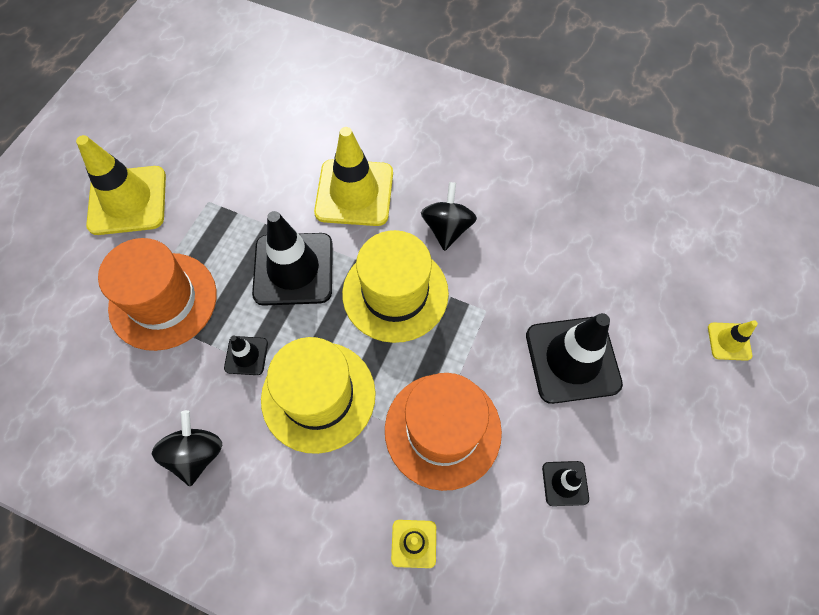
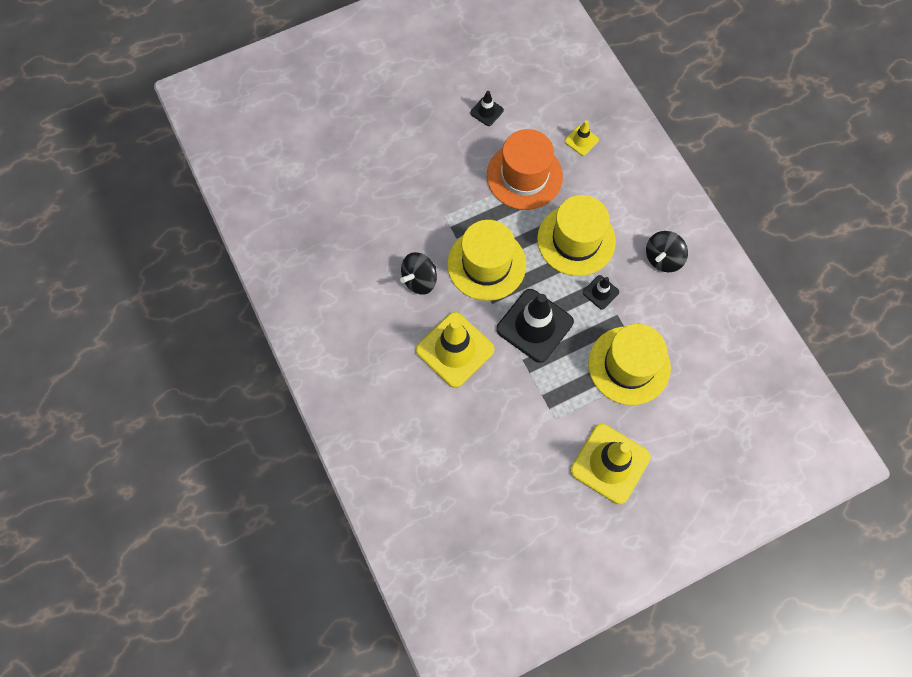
camera: 140 degrees left, 5 degrees up
(163, 301) = (629, 365): orange hat -> yellow hat
(572, 359) = (424, 158): black traffic cone -> none
(729, 341) = (335, 106): yellow traffic cone -> none

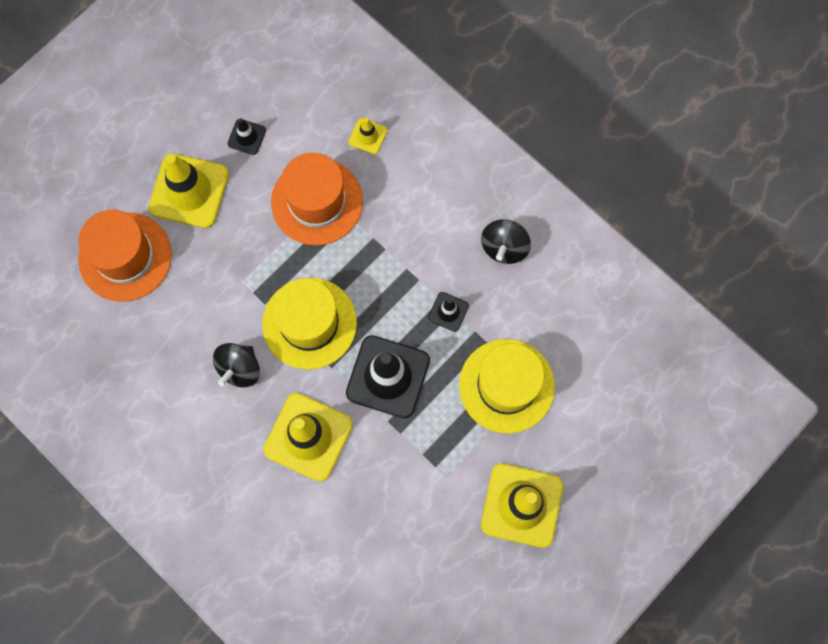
camera: 20 degrees left, 5 degrees up
(362, 168) = (125, 257): none -> orange hat
(428, 136) = (189, 191): none -> yellow traffic cone
(576, 240) = (401, 259): yellow hat -> none

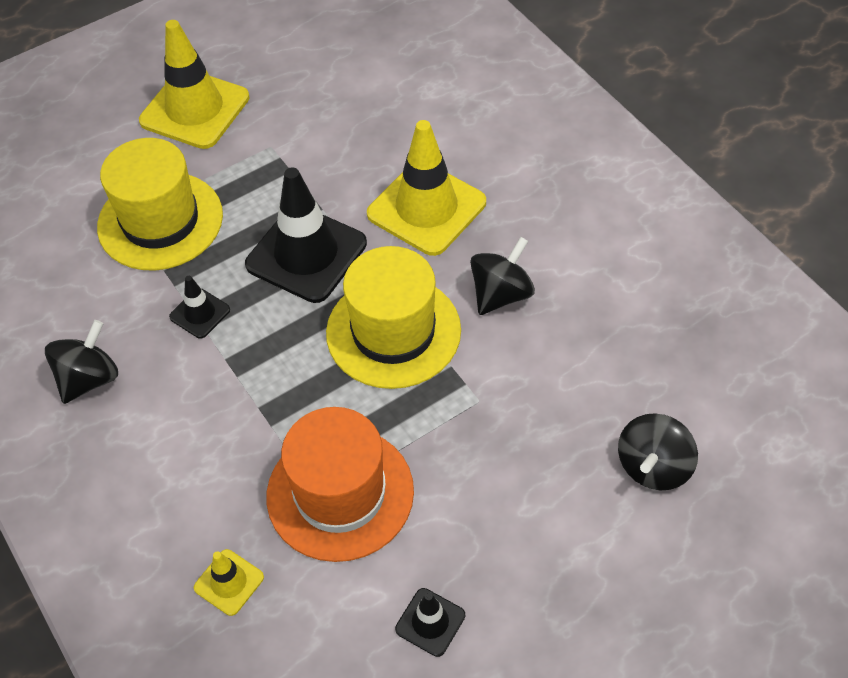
camera: 165 degrees left, 20 degrees down
(125, 257) = (653, 466): orange hat -> black spinning top
(189, 191) = (541, 549): yellow traffic cone -> none

